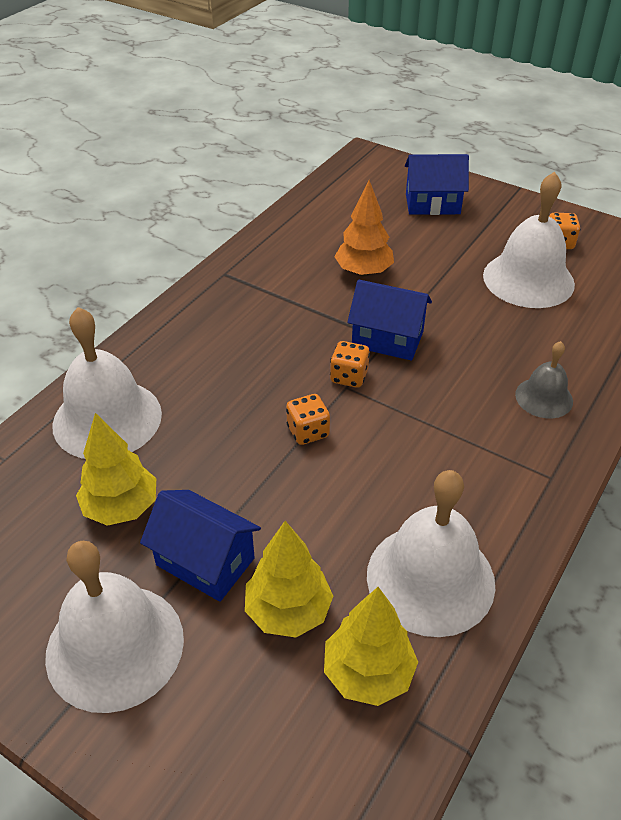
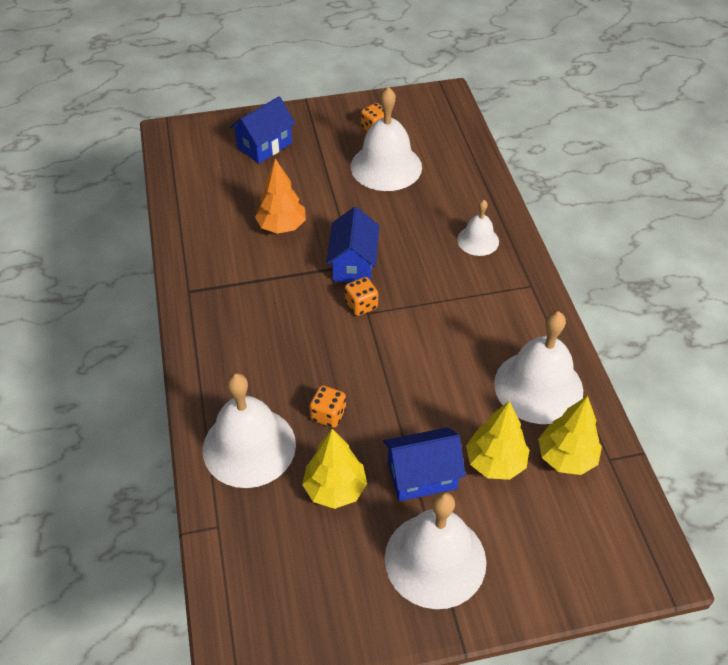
camera: 45 degrees left, 5 degrees up
(308, 432) = (381, 357): orange dice -> orange dice (328, 415)
(387, 339) = (353, 264): blue house -> blue house turned 60 degrees counterclockwise
(544, 397) = (478, 240): grey bell -> white bell

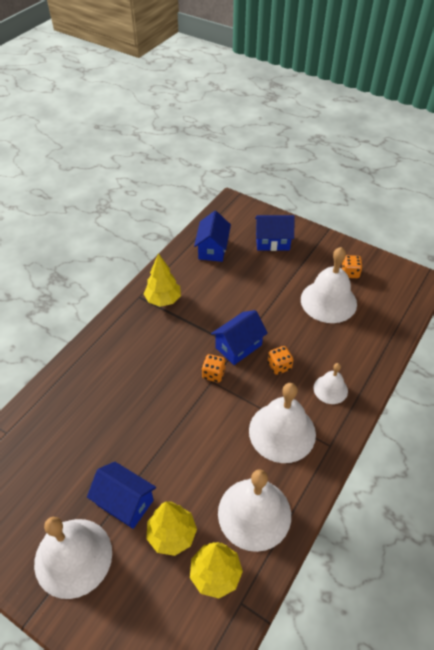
camera: 45 degrees right, 0 degrees up
(209, 192) = (212, 249): none -> blue house
(249, 446) = (67, 404): white bell -> white bell (282, 432)
(282, 227) = (226, 295): orange tree -> none
(328, 415) = (122, 422): orange dice -> orange dice (279, 366)
(335, 489) = (76, 466): yellow tree -> yellow tree (163, 300)

